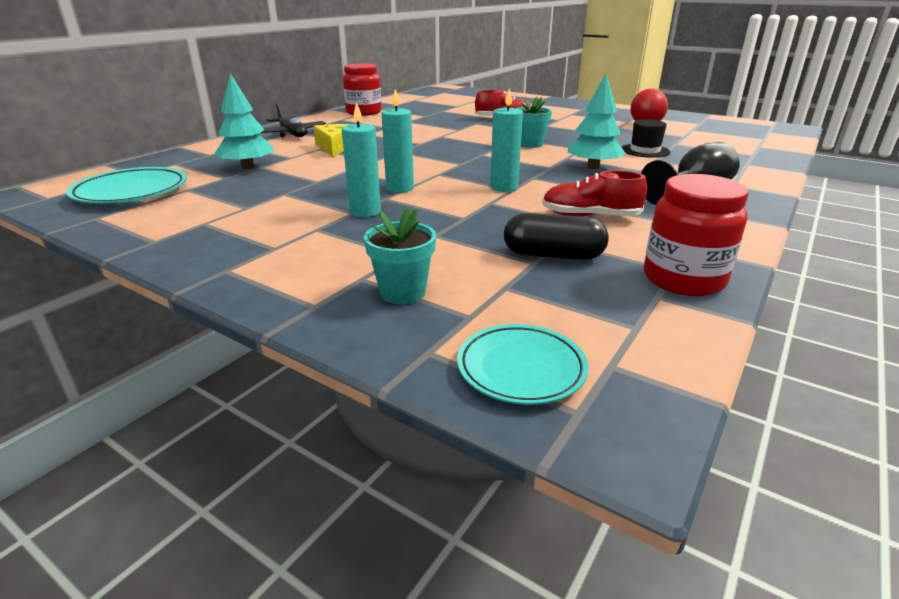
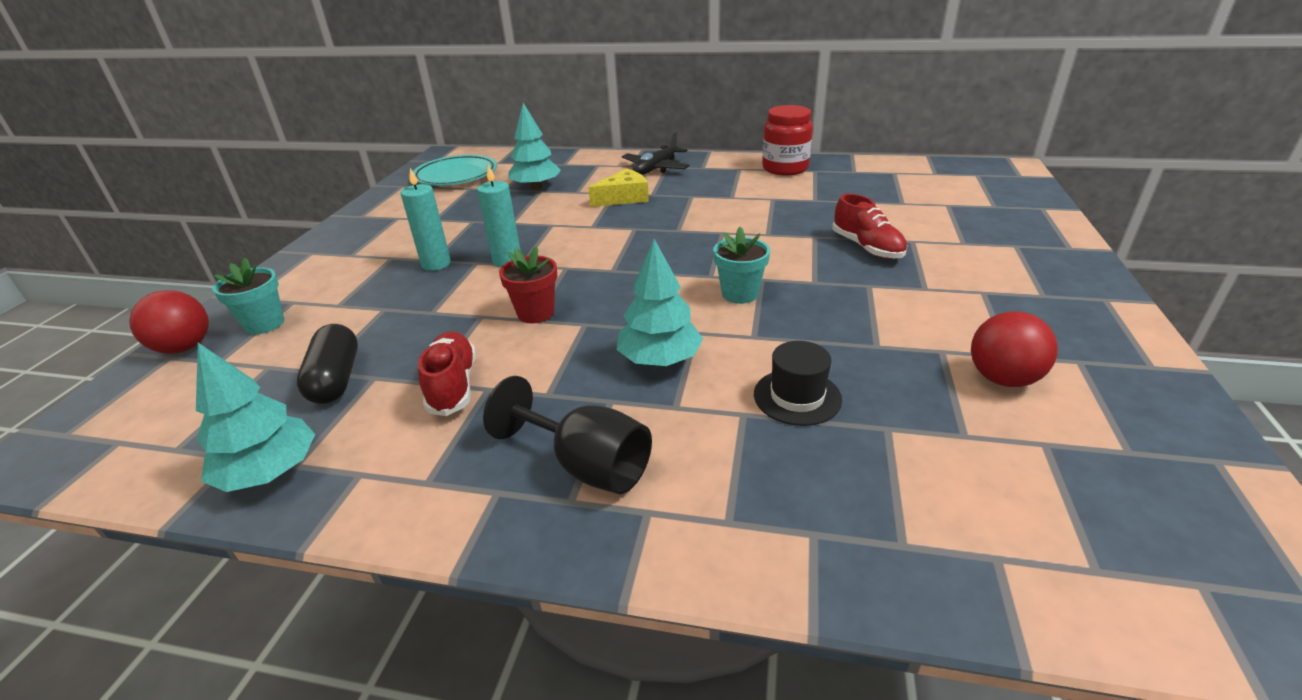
camera: 70 degrees right, 5 degrees up
(412, 342) = (185, 347): none -> red ball
(504, 187) = (535, 313): turquoise candle -> red flower pot
(521, 368) = (131, 400): turquoise plate -> none
(683, 279) = (270, 472): red jar -> turquoise tree

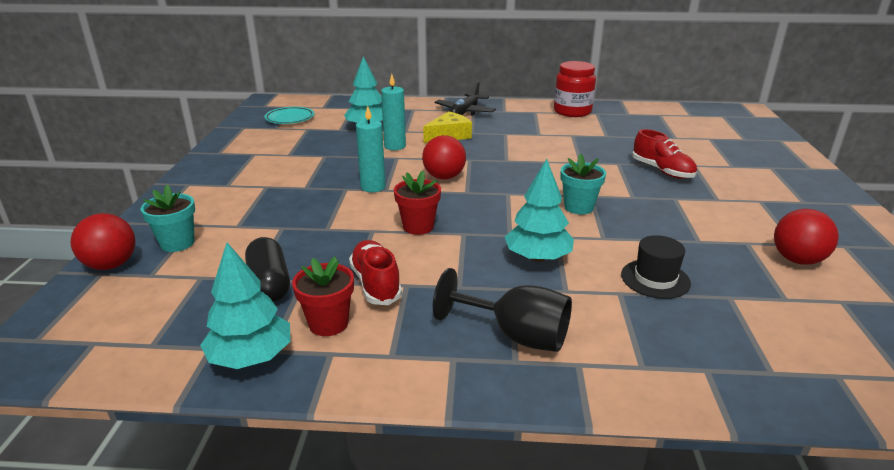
camera: 10 degrees left, 5 degrees down
(375, 434) = (328, 323): none -> red flower pot
(436, 264) = (310, 191): turquoise candle -> turquoise candle (395, 146)
(456, 176) = (290, 118): turquoise plate -> turquoise plate, size x0.66
(594, 250) = (444, 177): none -> red ball

